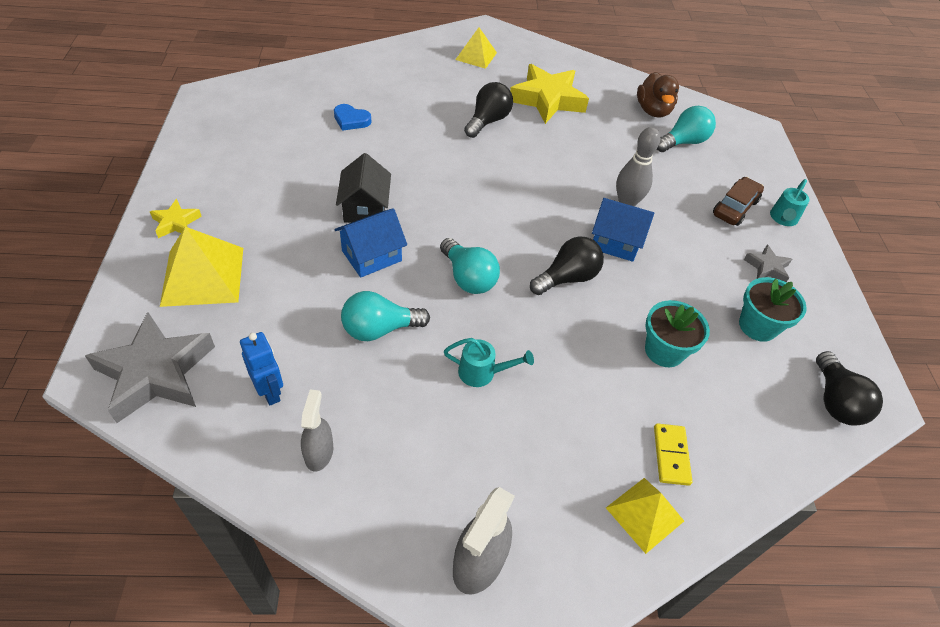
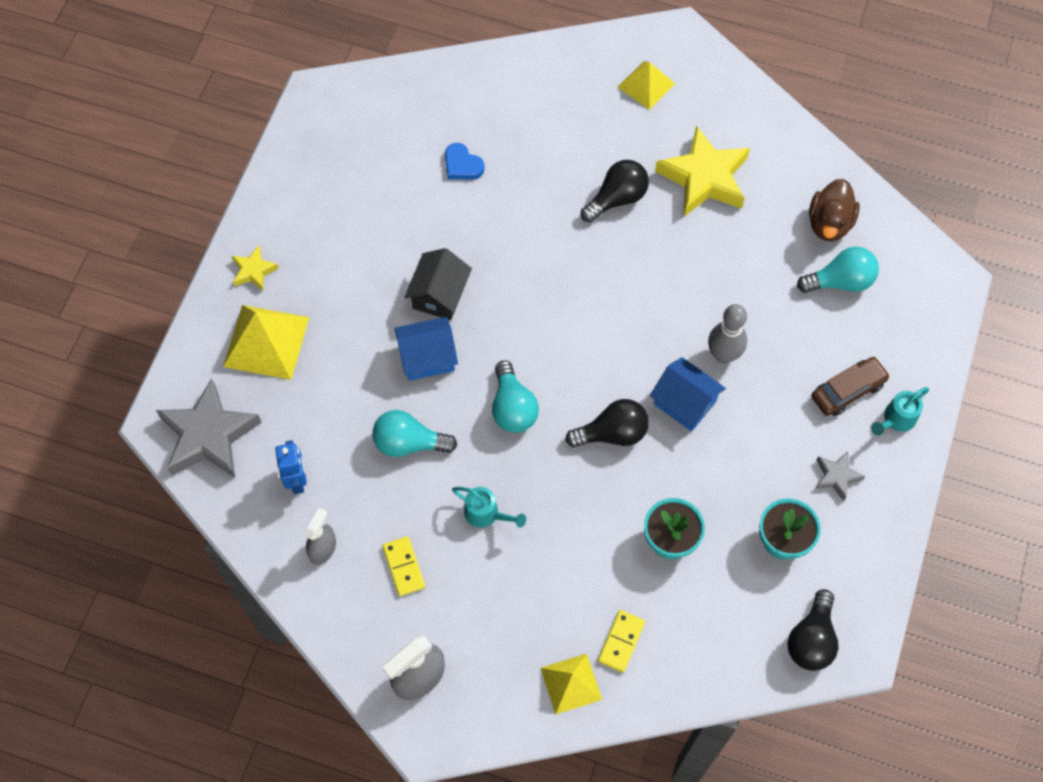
camera: 25 degrees right, 15 degrees up
(416, 446) = (403, 567): none -> yellow domino

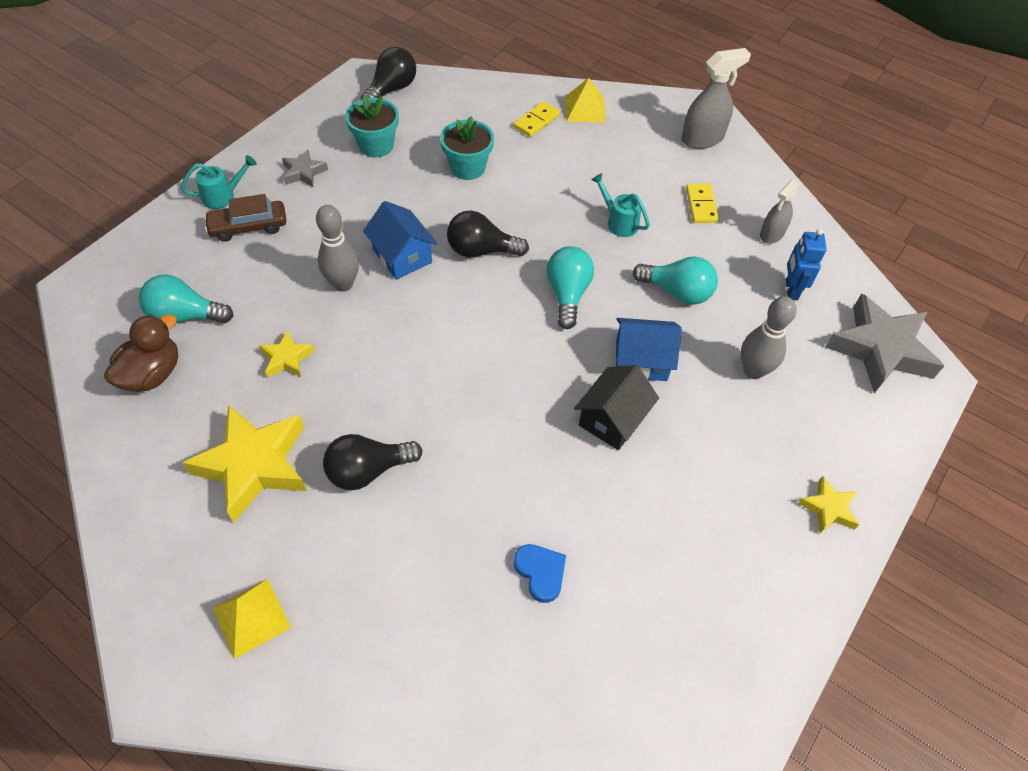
camera: 165 degrees left, 10 degrees down
(266, 342) = (816, 423): yellow pyramid -> none
(325, 377) = (753, 371): none -> grey bowling pin
(731, 268) = (287, 358): none -> yellow star

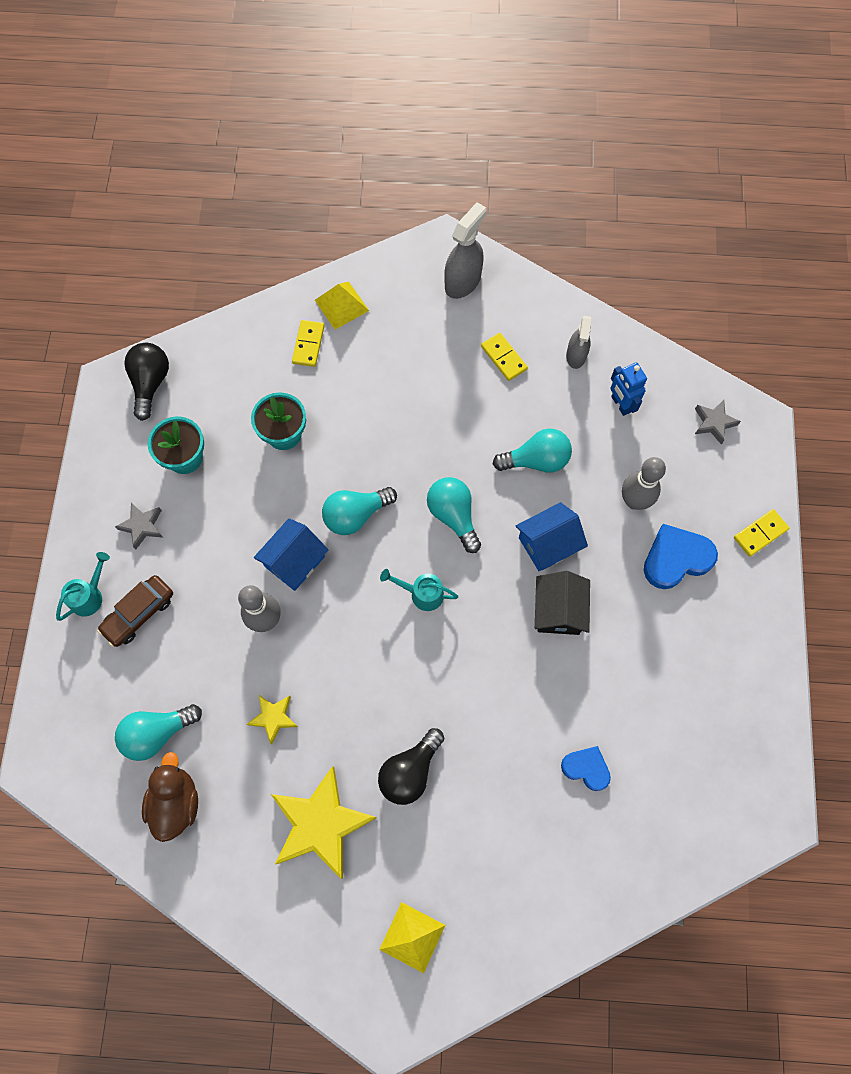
camera: 30 degrees left, 15 degrees up
(402, 256) = (294, 561): blue house -> blue house turned 75 degrees counterclockwise
(481, 250) = (356, 515): black light bulb -> turquoise light bulb
(619, 222) = (448, 416): turquoise watering can -> turquoise watering can (422, 594)
(765, 440) = (676, 558): none -> blue heart
(828, 508) = (747, 588): yellow star -> none
(874, 467) = (760, 533): none -> yellow domino
(880, 349) = (713, 423): grey star -> grey star, size x0.49

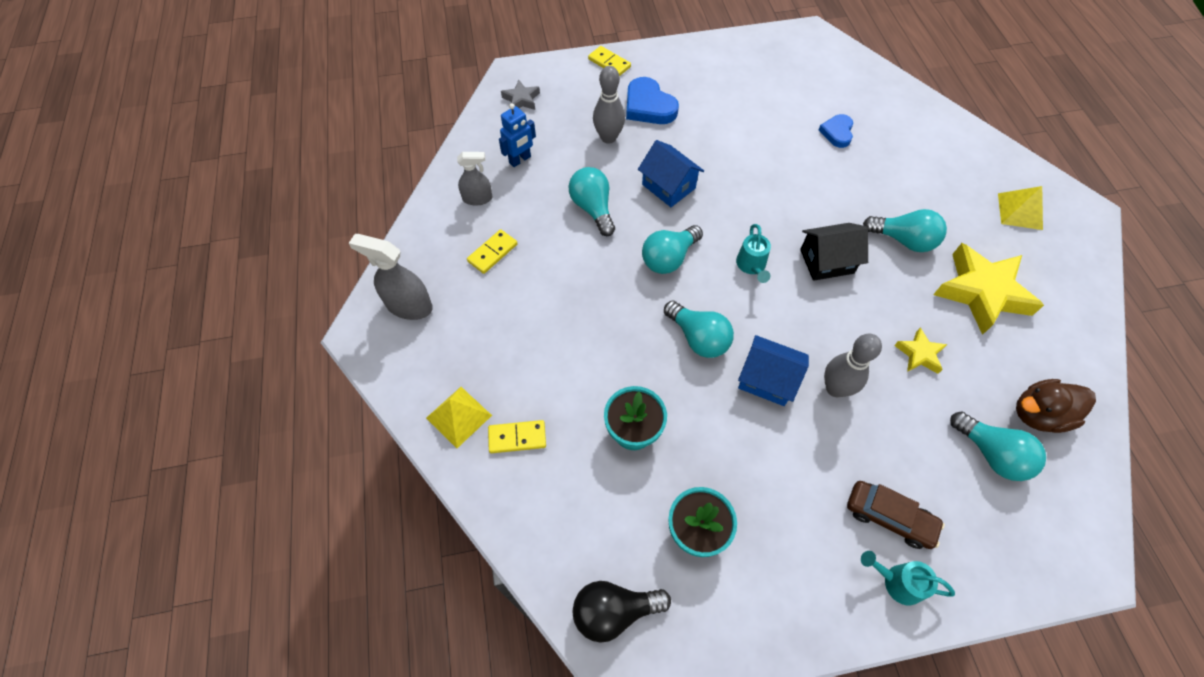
camera: 105 degrees left, 10 degrees down
(142, 526) = (794, 551): grey star -> none
(410, 771) = (903, 240): black light bulb -> turquoise light bulb
(558, 610) = (723, 169): black house -> black house (826, 261)

